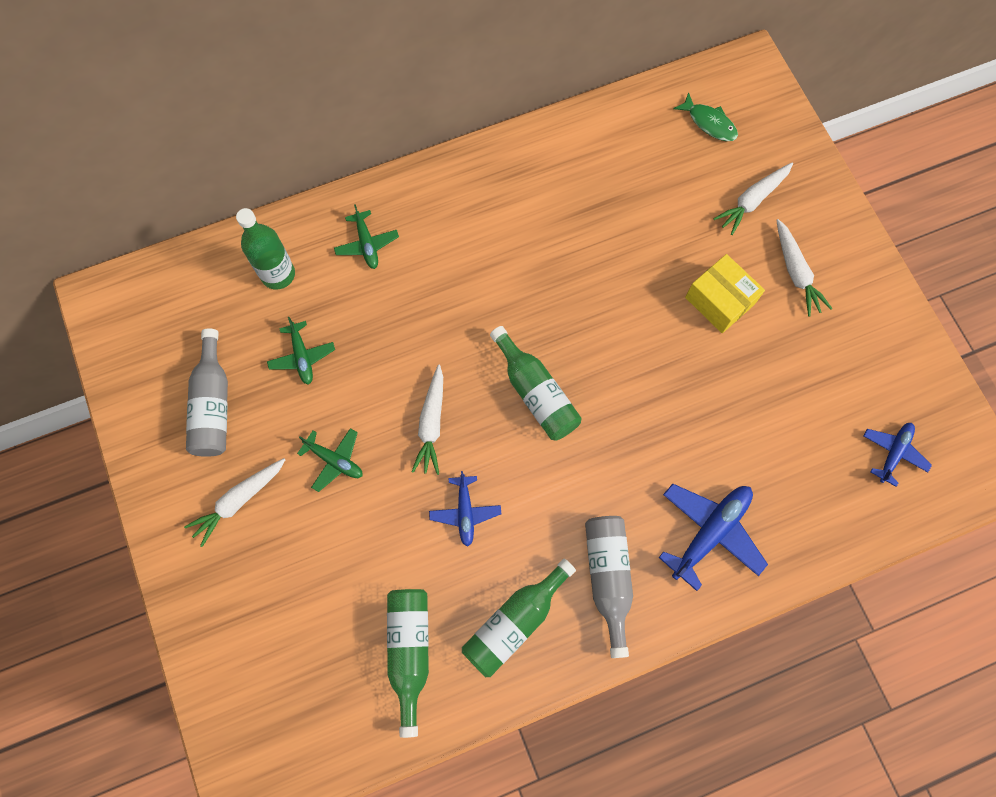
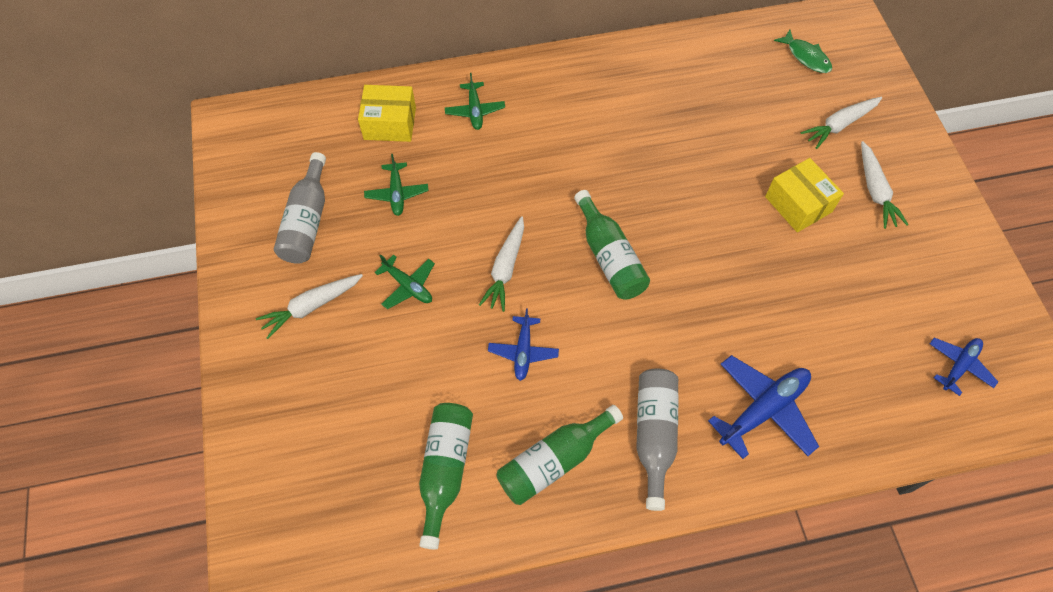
camera: 10 degrees right, 10 degrees down
(278, 274) = (390, 123): green bottle -> yellow box

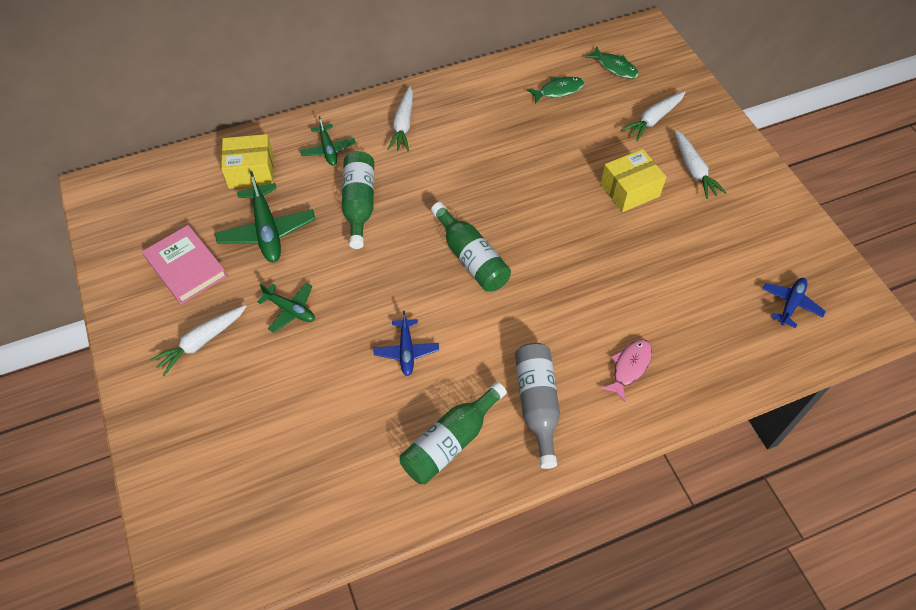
camera: 10 degrees left, 5 degrees down
(307, 221) = (186, 267): grey bottle -> pink book
(397, 193) = (267, 231): green plane -> green plane, size x1.66
(445, 470) = (351, 466): green bottle -> green bottle (359, 204)
(505, 268) = (378, 281): white carrot -> white carrot (403, 125)
(737, 76) = (558, 90): none -> green fish
(763, 409) = (629, 367): blue plane -> pink fish
(798, 204) = (629, 190): yellow box -> yellow box turned 75 degrees counterclockwise

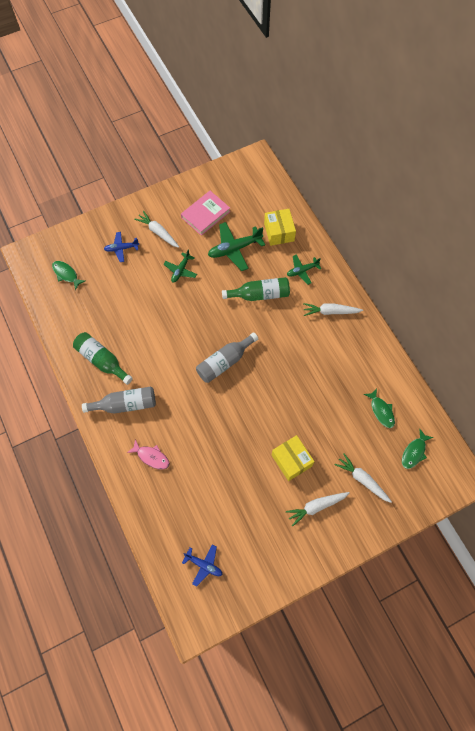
camera: 85 degrees right, 10 degrees up
(254, 508) = (66, 274): none -> green fish
(406, 351) = (157, 333): blue plane -> blue plane (121, 248)
(471, 258) = (224, 362): green bottle -> grey bottle

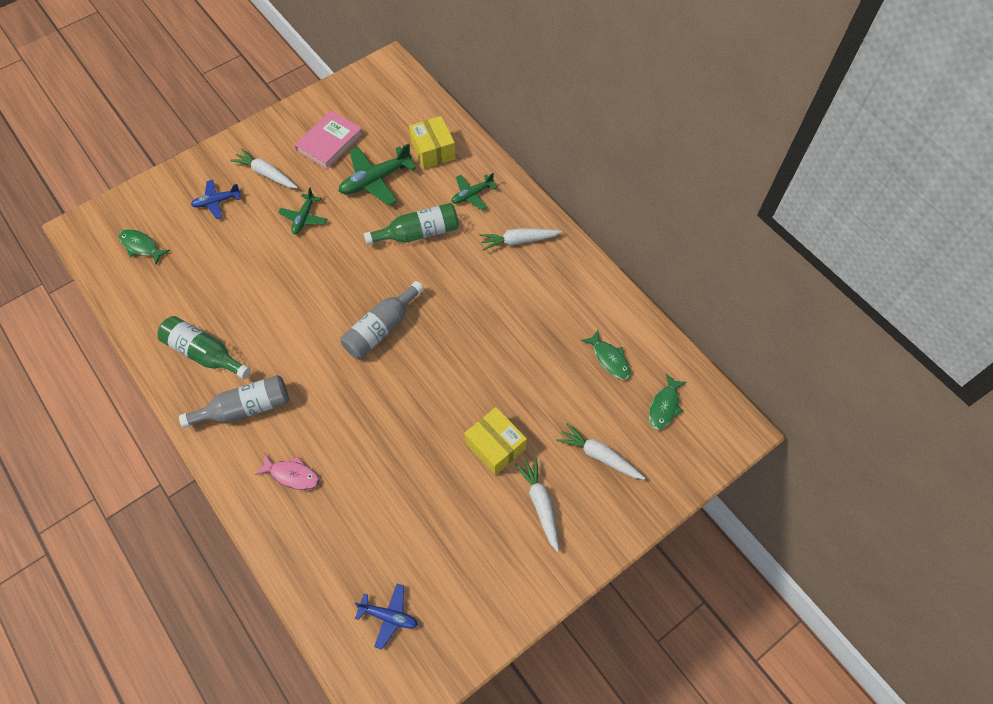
camera: 10 degrees left, 5 degrees down
(316, 507) = (540, 504): white carrot -> white carrot turned 105 degrees clockwise

